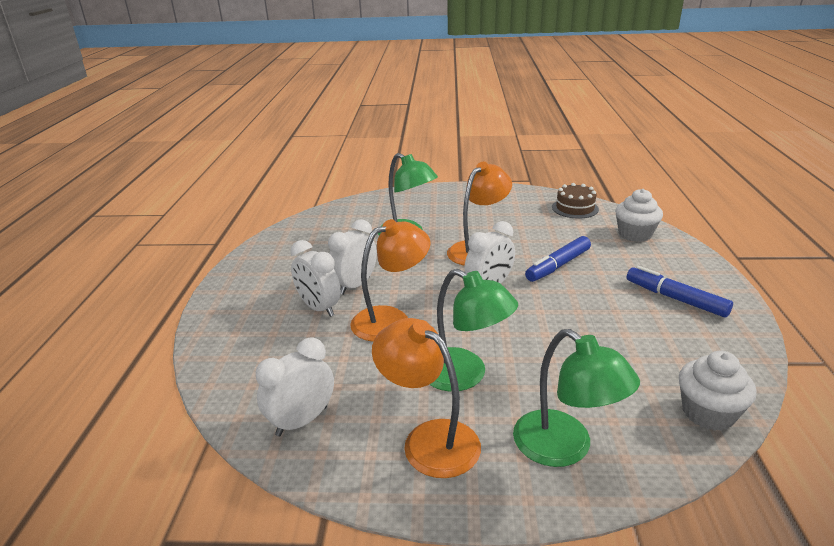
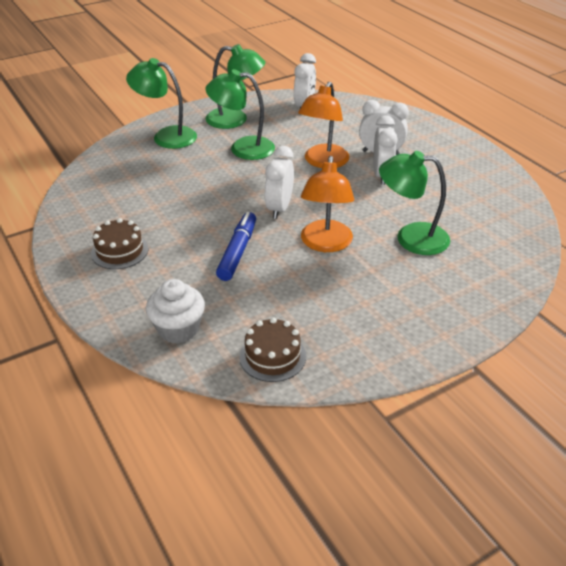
camera: 145 degrees right, 10 degrees up
(429, 439) = (235, 119): orange lamp -> green lamp
(675, 298) = (119, 251): blue marker -> brown cake
(708, 413) = (91, 174): white cupcake -> none

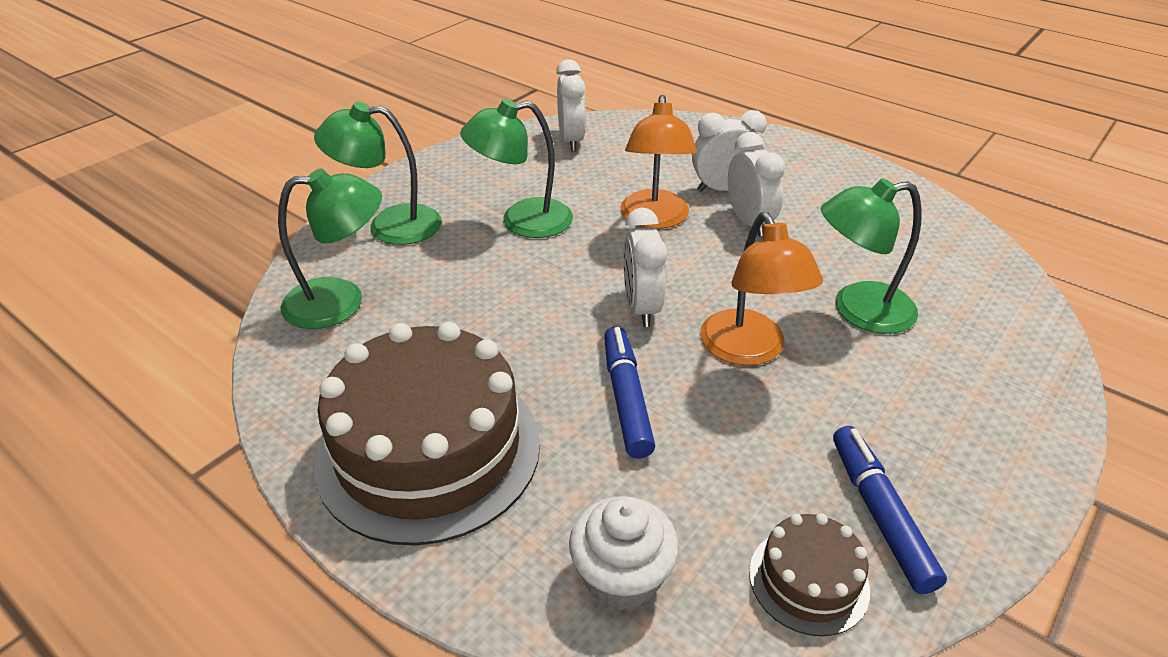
camera: 20 degrees left, 0 degrees up
(119, 251) = (428, 449): brown cake -> brown cake, size x2.18
(235, 119) = (482, 178): green lamp -> green lamp (341, 301)
(336, 338) = (880, 514): none -> blue marker

